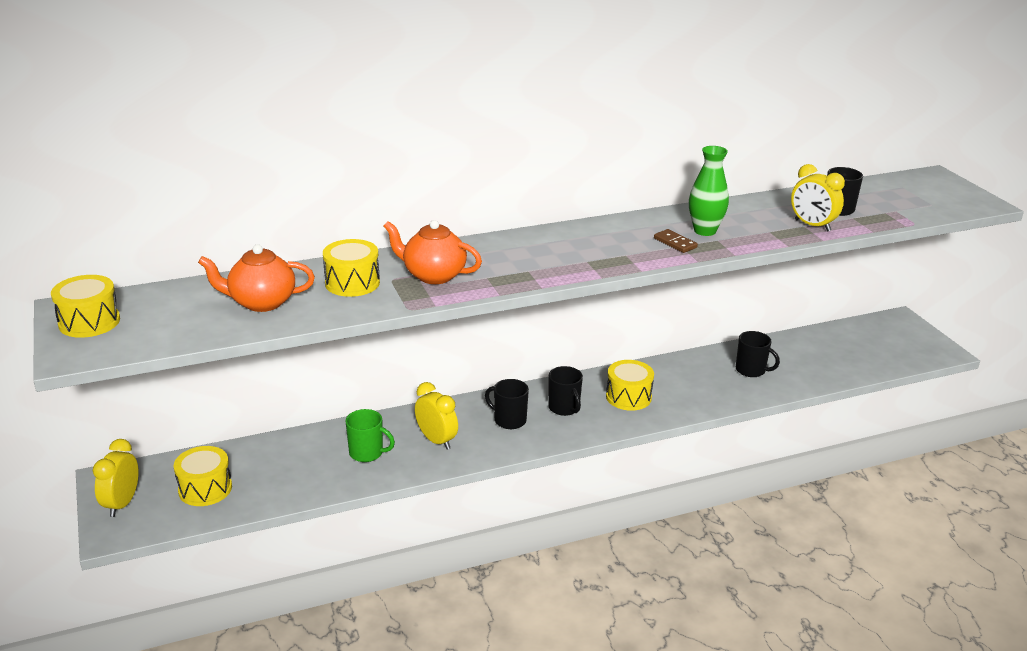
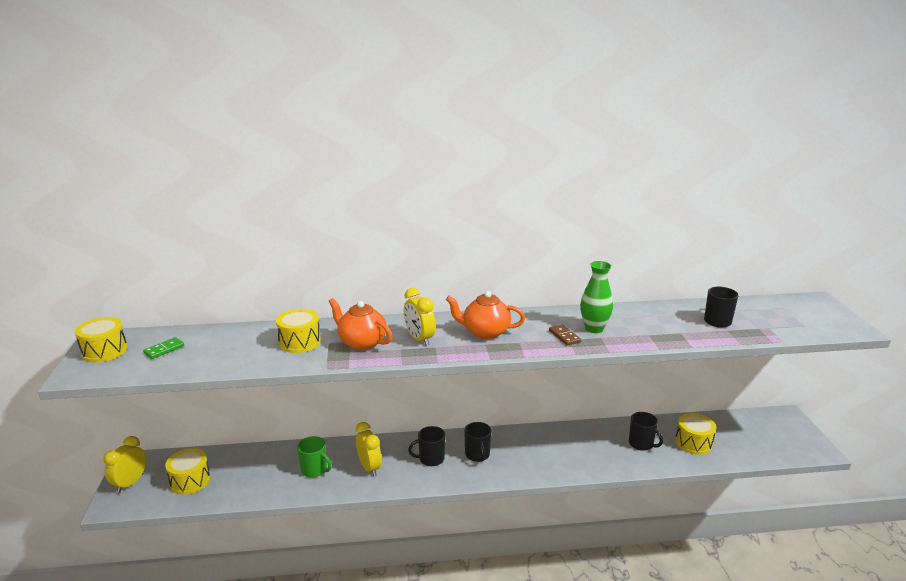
camera: 15 degrees right, 5 degrees down
(174, 311) = (164, 350): none -> green domino
(261, 302) = (227, 350): orange teapot -> orange teapot (485, 332)
(509, 420) = (430, 459): black mug -> black mug turned 60 degrees counterclockwise
(628, 397) = (531, 453): yellow drum -> yellow drum (693, 443)
(812, 225) = (688, 333): yellow clock -> yellow clock (419, 339)

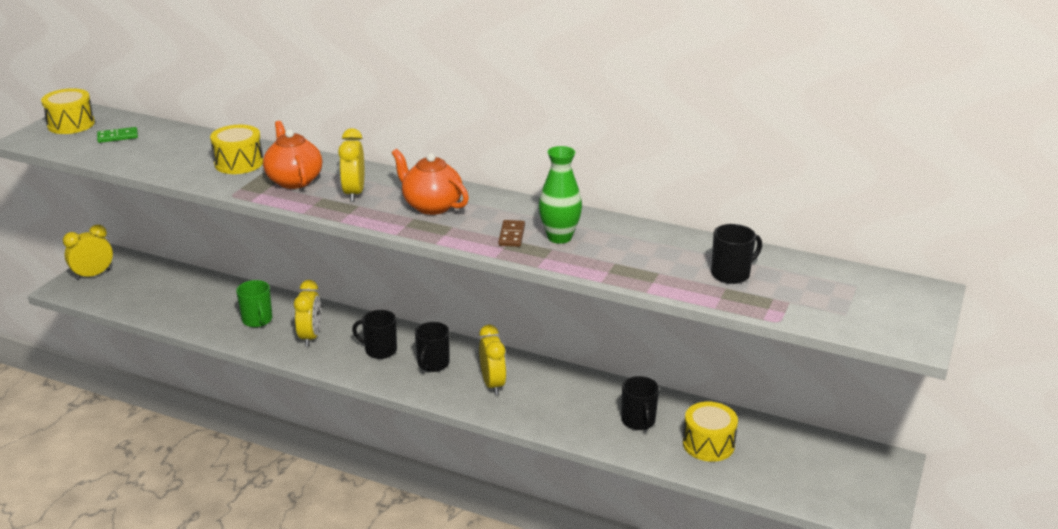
camera: 30 degrees right, 5 degrees up
(190, 481) = (142, 290): yellow drum -> none
(531, 454) = (493, 384): none -> yellow clock

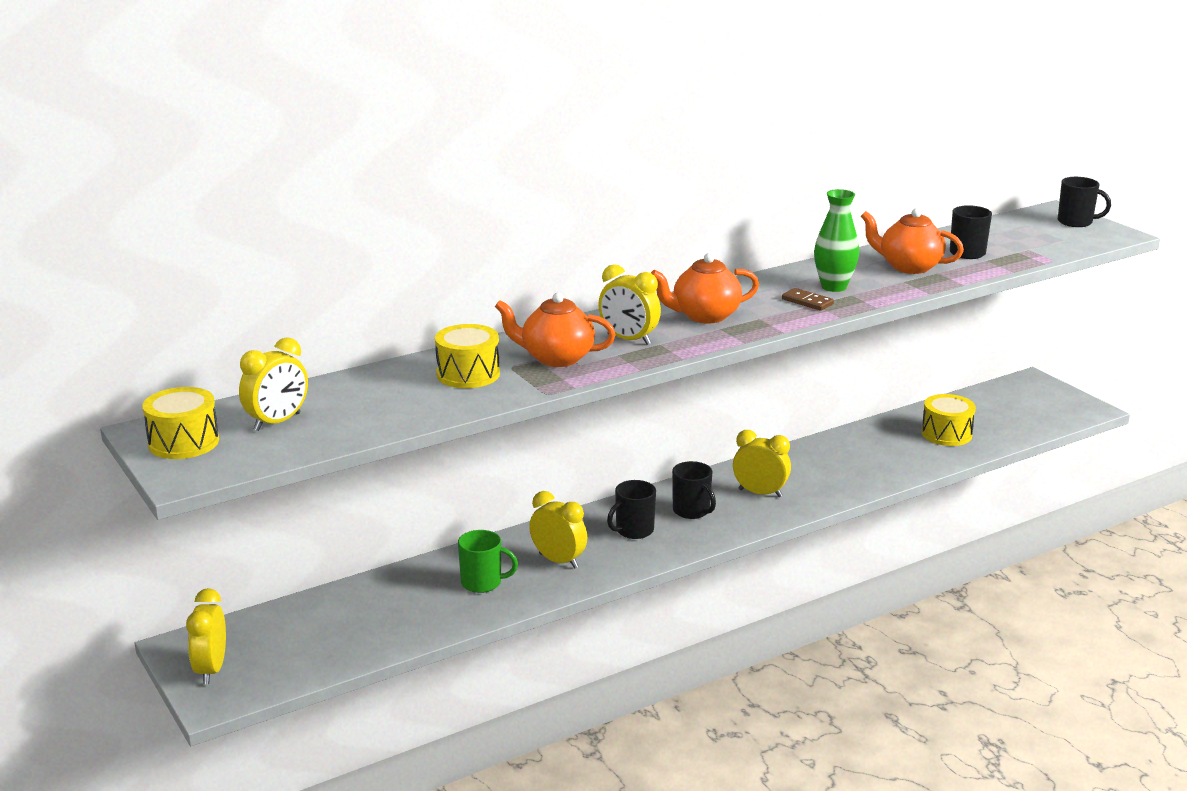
camera: 55 degrees left, 5 degrees down
(118, 137) = (277, 422): green domino -> yellow clock
(638, 421) = (887, 450): black mug -> black mug (1076, 222)
(653, 256) = (908, 267): none -> orange teapot

